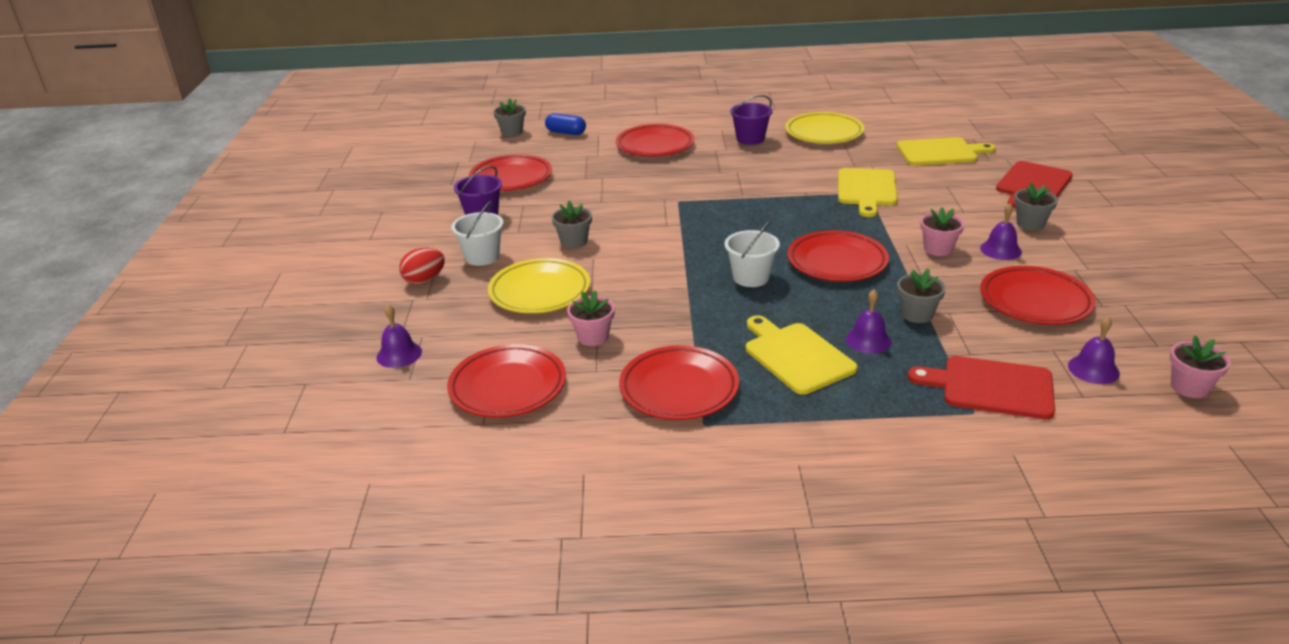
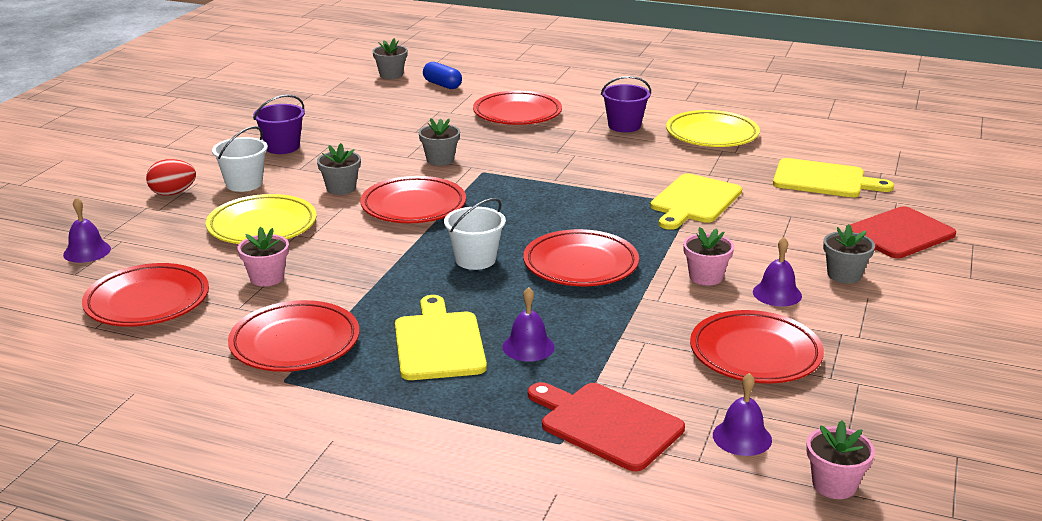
camera: 20 degrees right, 5 degrees down
(511, 178) = (345, 118): red plate -> red plate (413, 206)
(917, 314) = (608, 335): grey flower pot -> grey flower pot (440, 160)

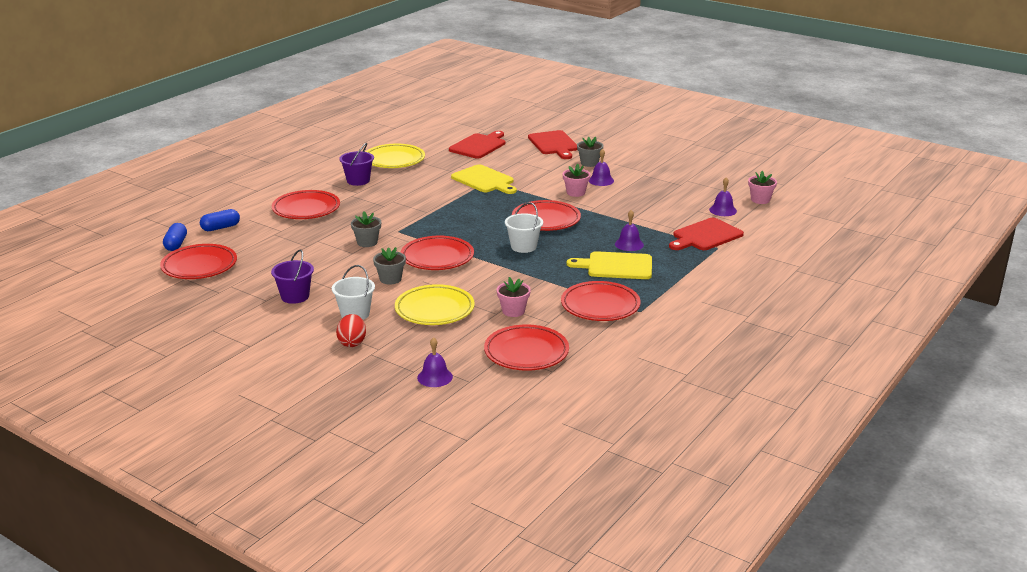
camera: 75 degrees left, 0 degrees up
(391, 75) = (176, 244): grey flower pot -> blue capsule
(755, 354) = (655, 195): red plate -> red plate (199, 266)
(824, 179) = (479, 145): yellow cutting board -> red cutting board

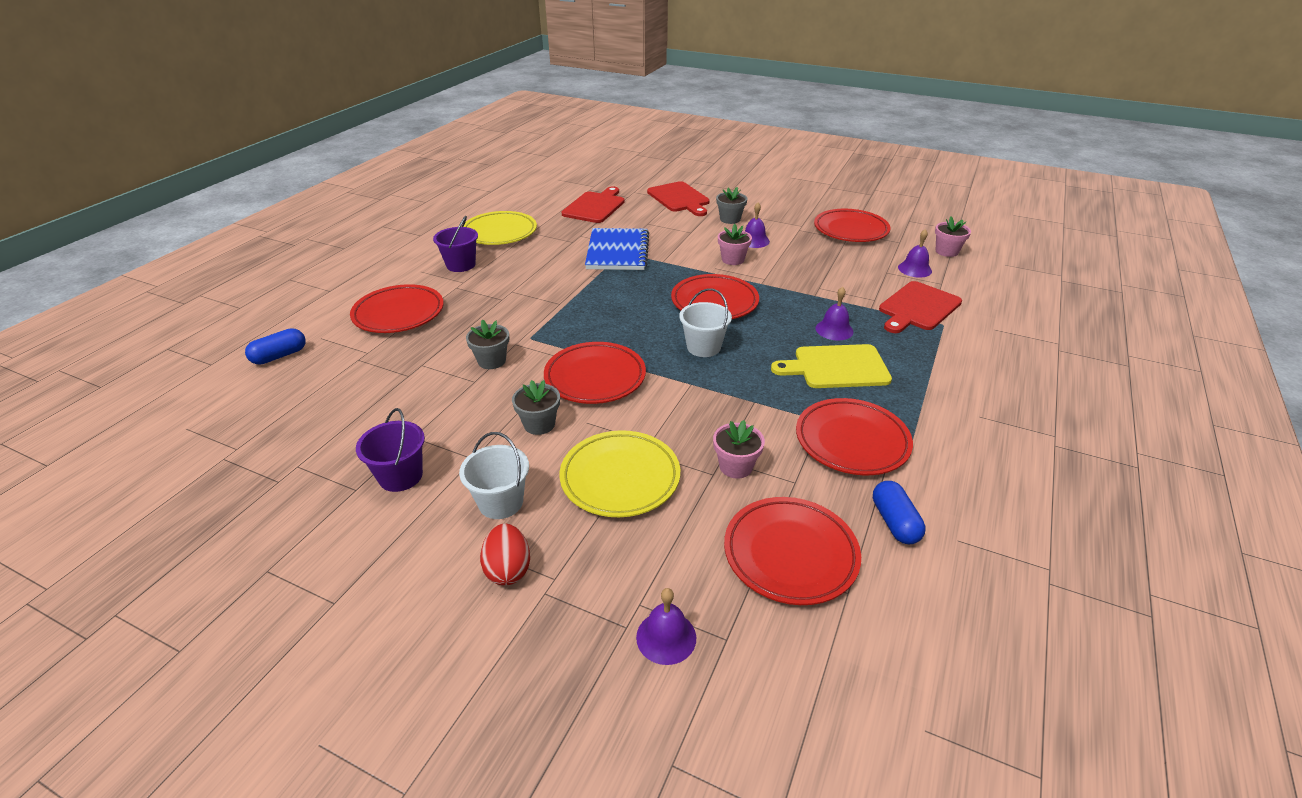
camera: 10 degrees left, 10 degrees up
(176, 244) = (212, 393): blue capsule -> blue capsule (894, 522)
(199, 266) = (247, 431): red plate -> red plate (850, 230)
(484, 180) = (617, 251): yellow cutting board -> blue notebook

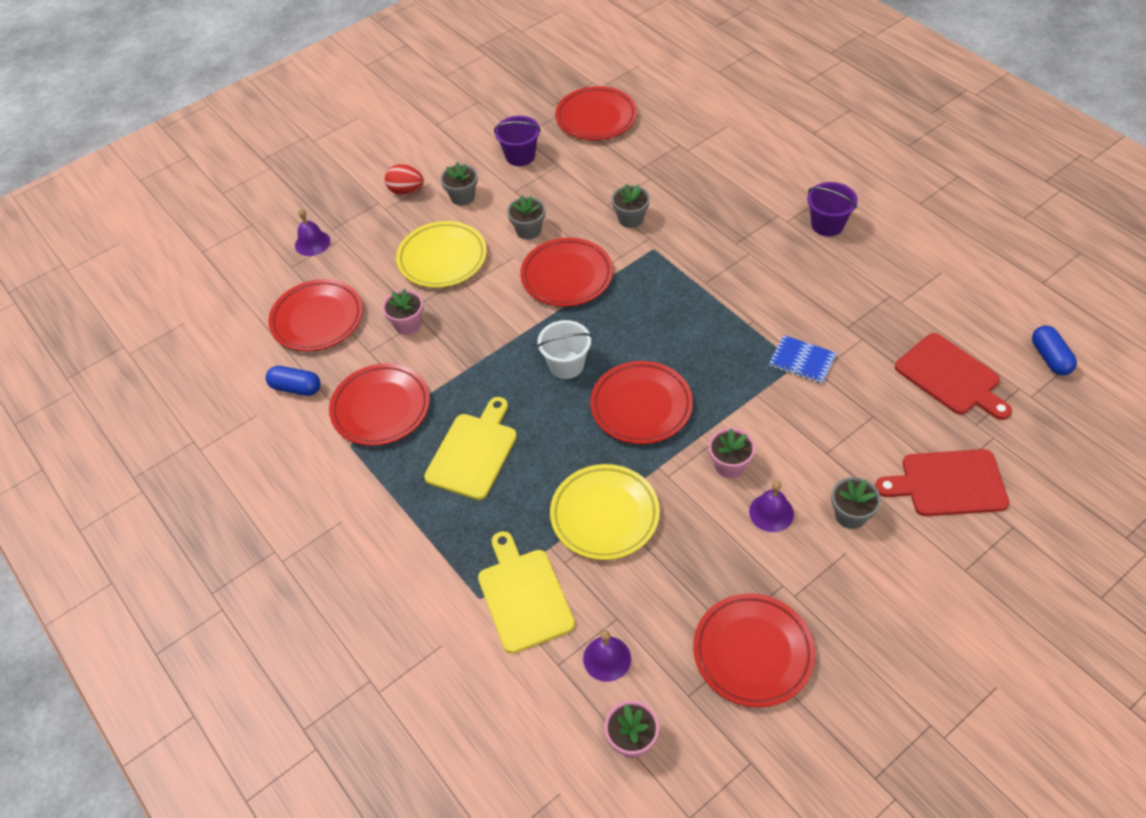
camera: 120 degrees right, 15 degrees up
(279, 356) = (709, 104): blue capsule -> blue capsule (1050, 358)
(399, 314) = (744, 172): red plate -> red plate (596, 118)
(500, 233) = (899, 268): yellow plate -> yellow plate (605, 515)
(501, 502) = (462, 197): white bucket -> grey flower pot
(617, 251) = (802, 360): blue notebook -> blue notebook, size x0.56
(834, 330) = (531, 486): purple bell -> none
(918, 308) = (523, 596): red cutting board -> yellow cutting board

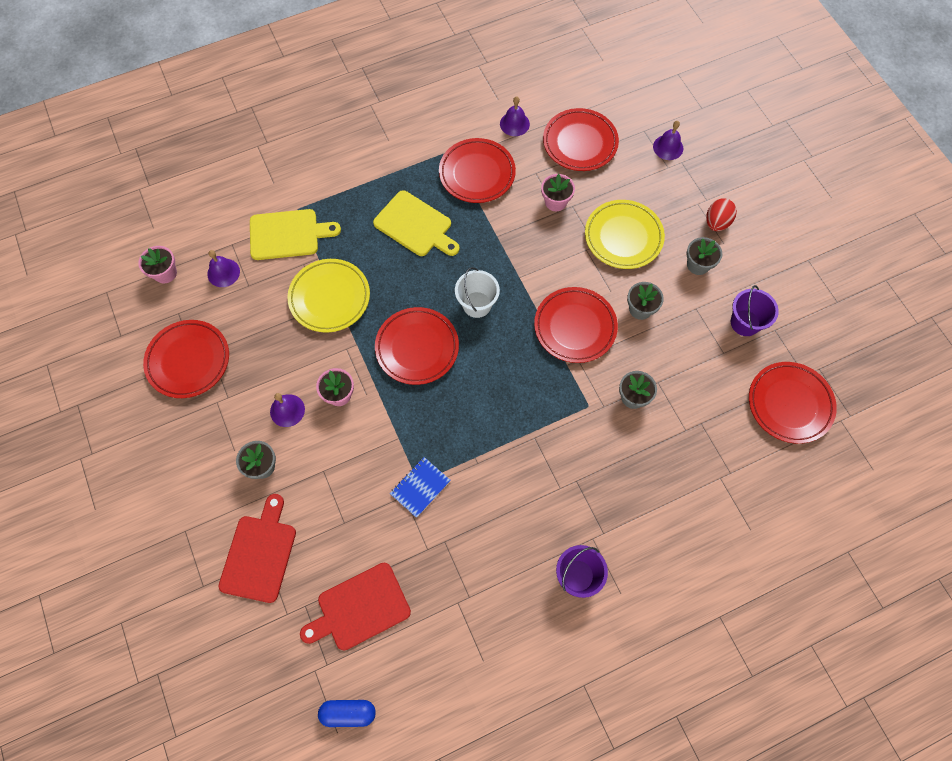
camera: 100 degrees right, 15 degrees up
(296, 388) = (514, 124): blue capsule -> purple bell

